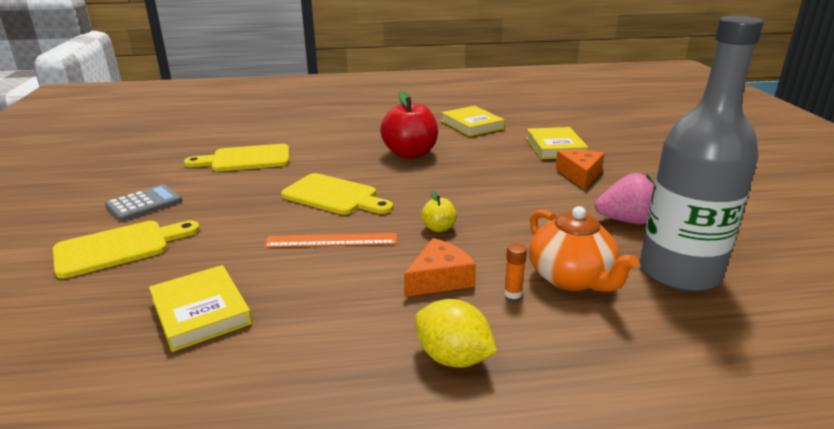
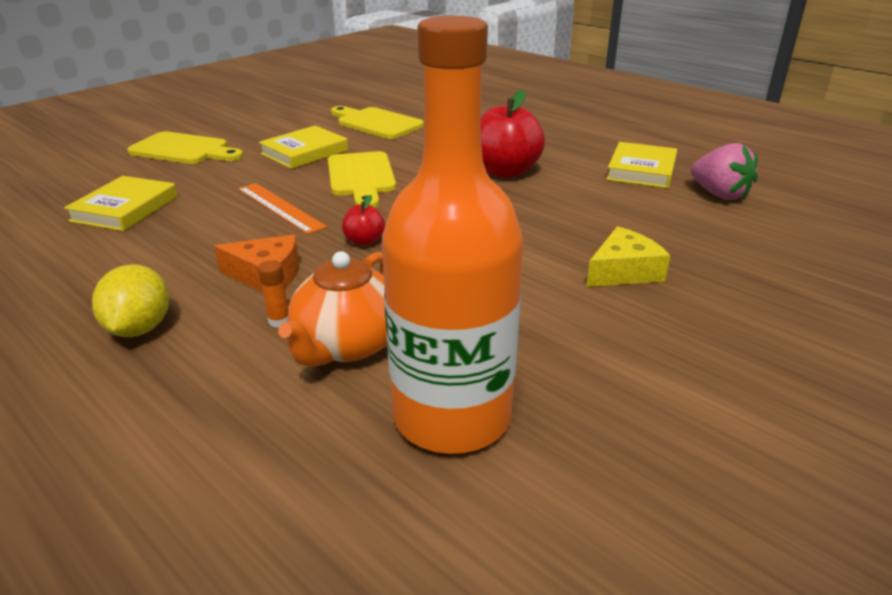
camera: 50 degrees right, 5 degrees up
(144, 204) = (254, 128): grey calculator -> none
(438, 228) = (364, 241): yellow apple -> red apple
(555, 147) = (677, 232): yellow book -> yellow book (304, 152)
(580, 175) = (623, 271): orange cheese -> yellow cheese
(626, 221) = (542, 339): pink strawberry -> pink strawberry (719, 194)
(679, 272) = (452, 416): grey bottle -> orange bottle

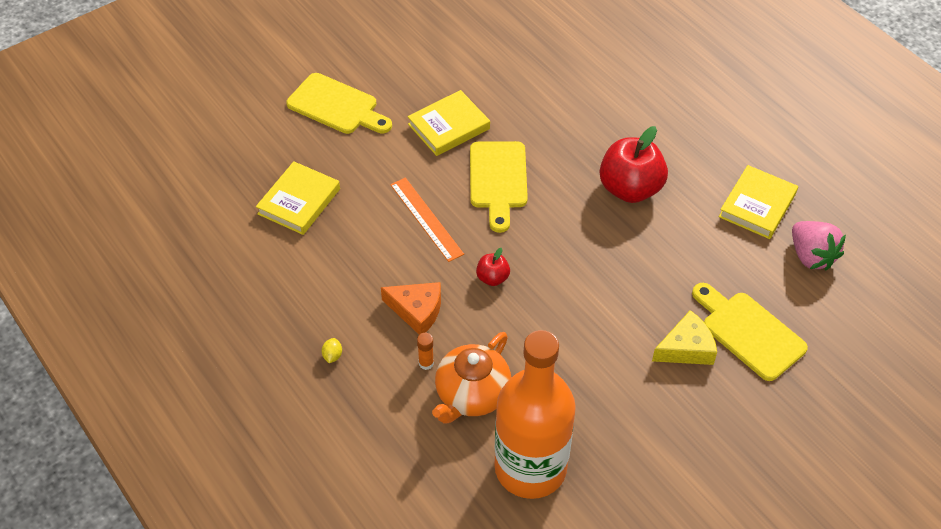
camera: 10 degrees right, 20 degrees up
(140, 328) = (332, 356): yellow lemon -> yellow lemon, size x0.44
(376, 123) = (522, 77): yellow cutting board -> yellow cutting board (749, 332)

